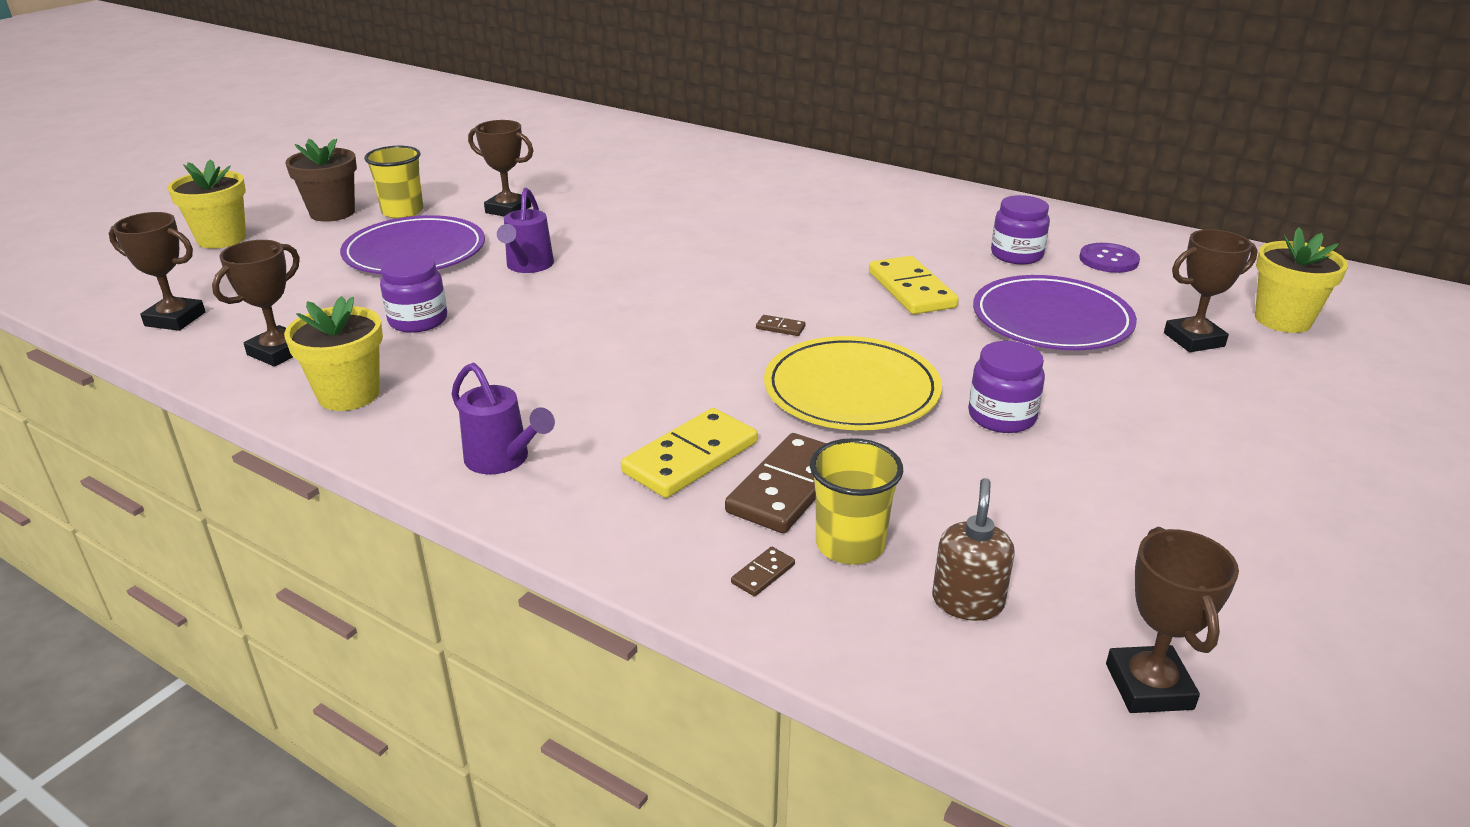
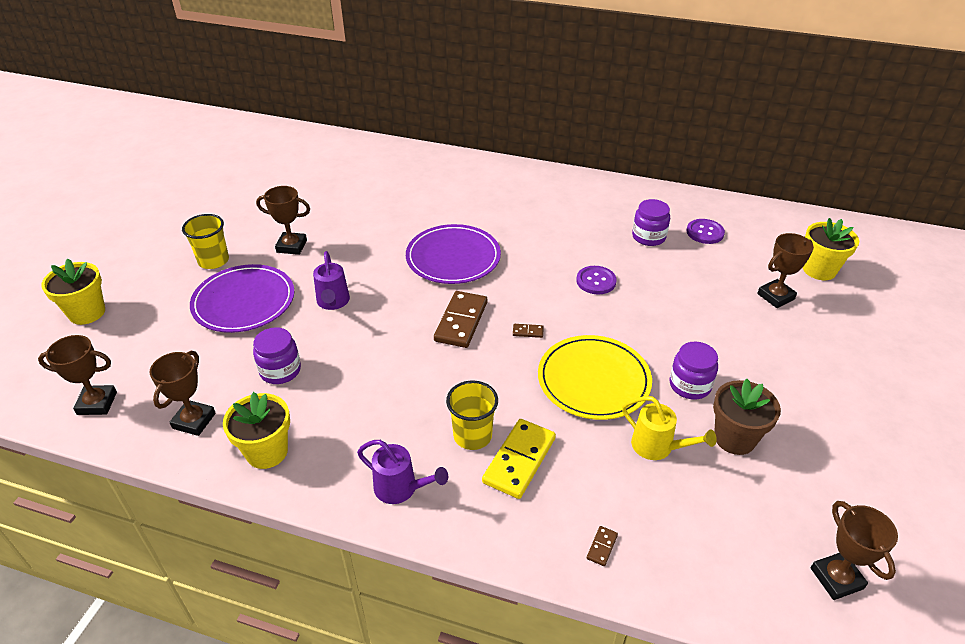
camera: 15 degrees left, 10 degrees up
(332, 213) = (160, 270): brown flower pot -> brown flower pot (734, 438)
(787, 487) = (588, 472): brown domino -> brown domino (461, 321)
(850, 545) = (642, 511): yellow cup -> yellow cup (472, 436)
(911, 290) = (596, 281): yellow domino -> purple button
(914, 477) = (658, 447): none -> yellow watering can
(967, 602) = (723, 540): brown soap dispenser -> none
(1051, 319) = (689, 293): purple plate -> purple plate (453, 257)

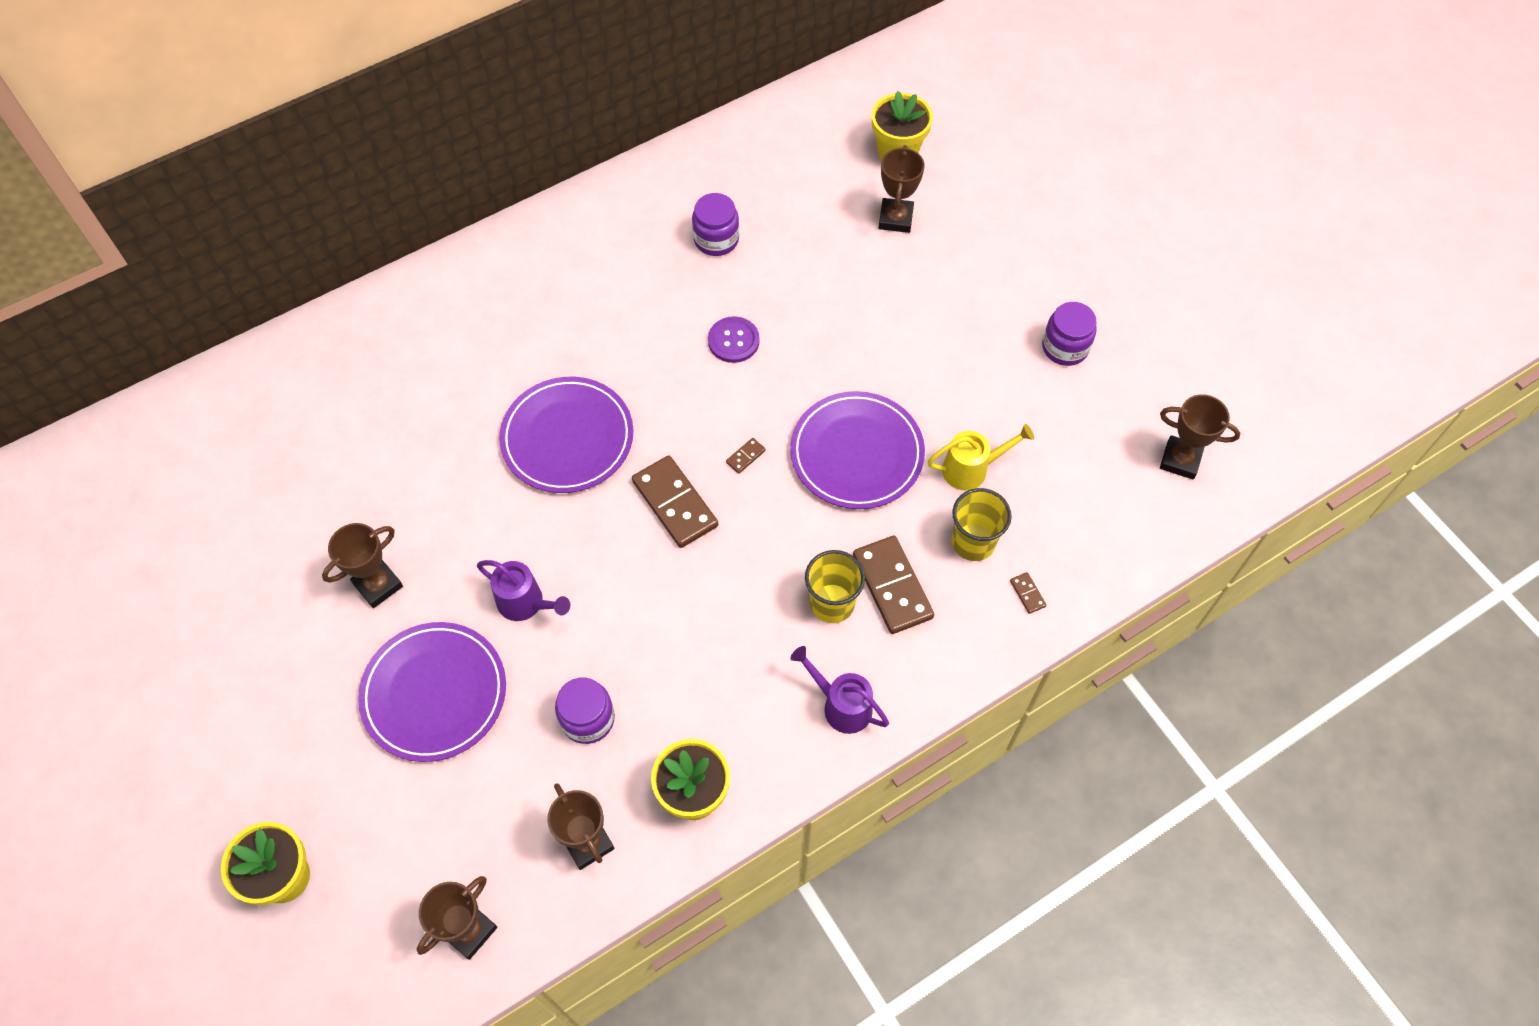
camera: 50 degrees left, 20 degrees up
(213, 261) = (319, 685): yellow cup -> yellow cup (973, 542)
(401, 489) = (841, 705): purple watering can -> purple watering can turned 120 degrees counterclockwise
(519, 460) = (892, 586): yellow domino -> brown domino
(593, 380) = (857, 453): yellow plate -> purple plate
(690, 385) = (931, 384): purple jar -> purple jar (1065, 347)
(705, 232) = (759, 188): purple button -> none
(734, 438) = (1012, 405): brown flower pot -> none

